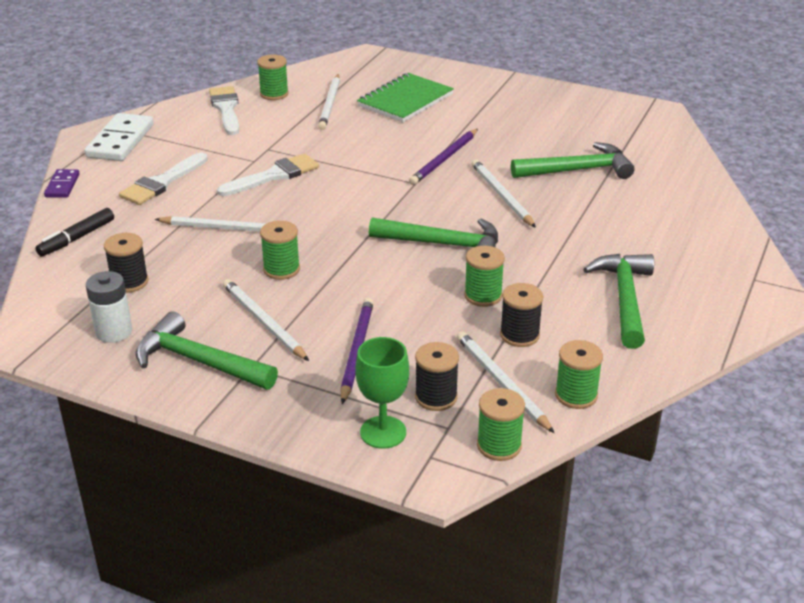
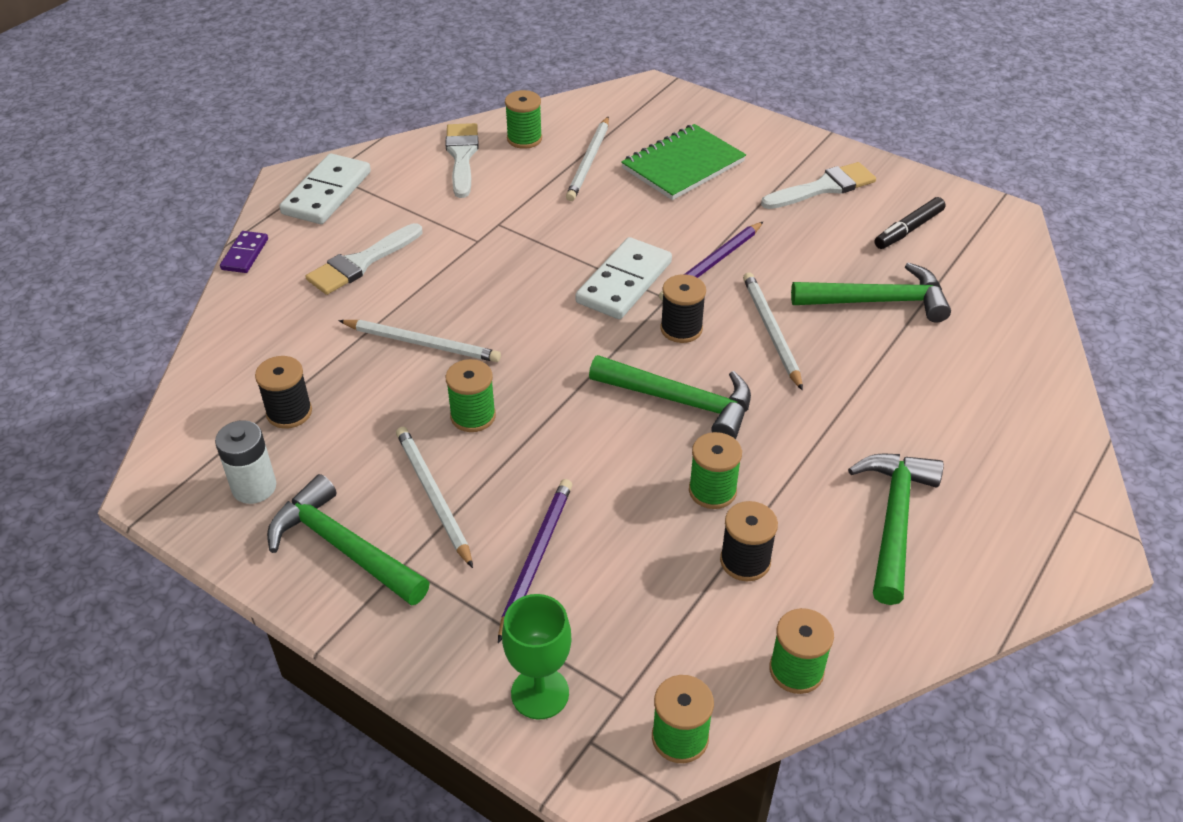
camera: 10 degrees right, 10 degrees up
(77, 238) = (243, 337): black marker -> black marker (908, 230)
(273, 176) = (496, 267): white brush -> white brush (823, 187)
(379, 176) = (624, 282): none -> white domino
(436, 397) = (618, 646): black spool -> black spool (681, 329)
(502, 383) = (705, 637): white pencil -> none

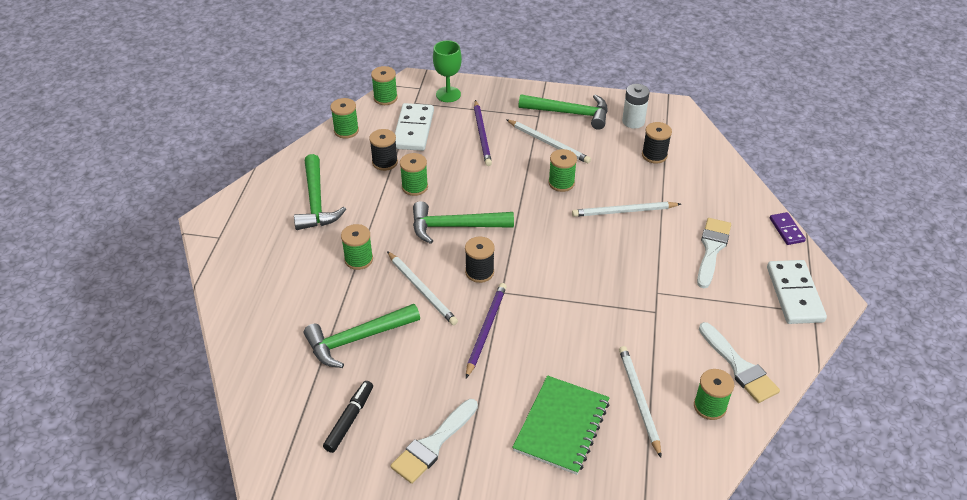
camera: 155 degrees right, 0 degrees up
(624, 282) = (536, 294): white domino -> white domino (413, 129)
(847, 399) = (359, 259): none -> green spool

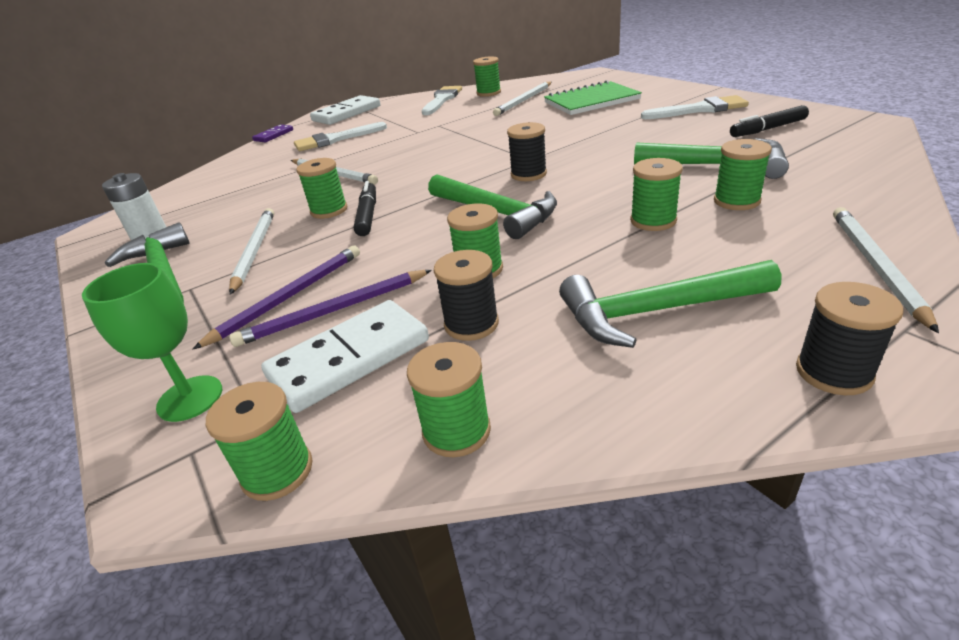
camera: 130 degrees left, 10 degrees down
(316, 202) = (656, 311): green hammer -> green hammer turned 135 degrees counterclockwise
(323, 299) = (736, 201): none -> green spool
(421, 289) = (605, 178): white pencil -> white pencil (875, 266)
(486, 330) = (579, 144): purple pencil -> purple pencil (335, 311)
(529, 190) = (368, 215): none -> black marker
(654, 155) = (215, 201): black spool -> black spool (833, 372)

